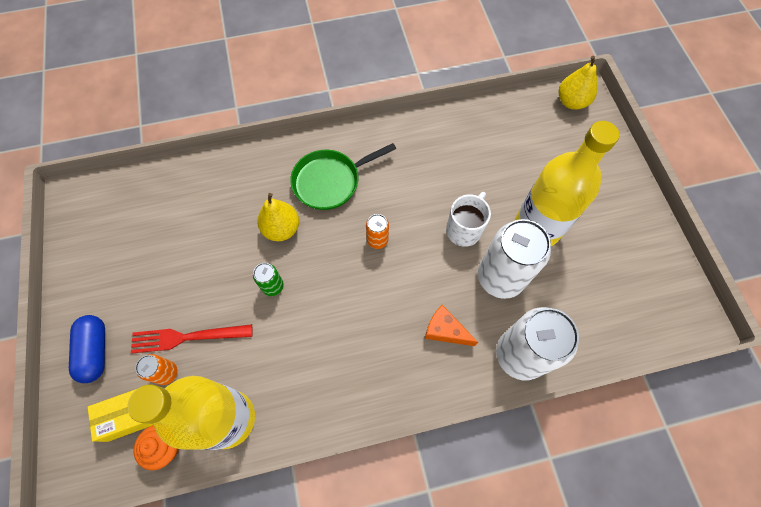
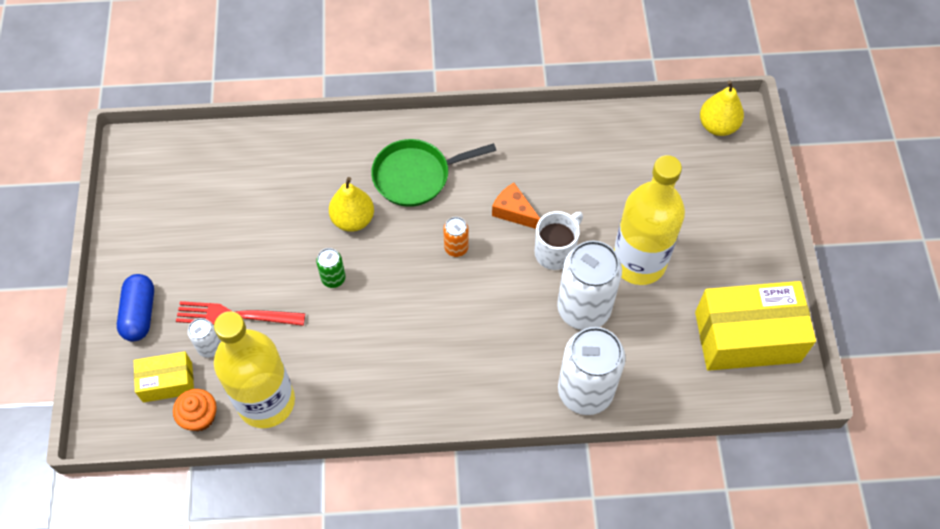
camera: 10 degrees right, 5 degrees down
(167, 373) = (210, 347): orange can -> white can
(445, 330) = (510, 353): orange cheese -> orange cheese (514, 212)
(645, 279) = (747, 337): none -> yellow box

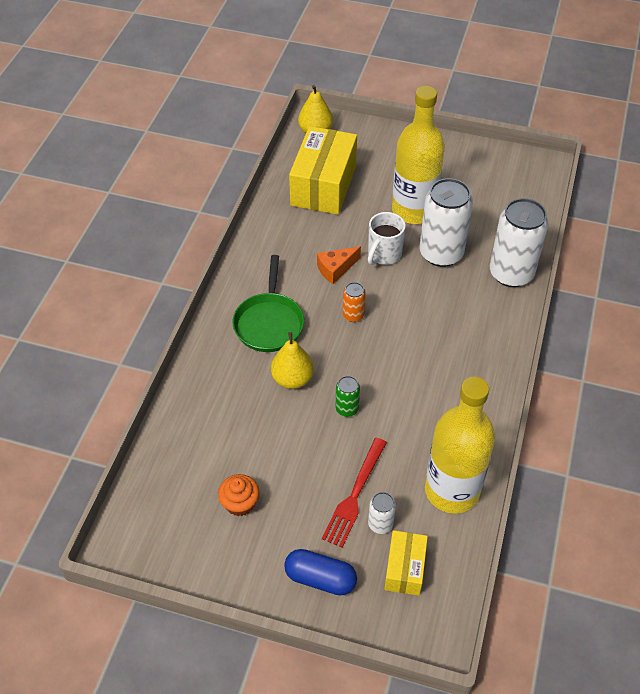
camera: 70 degrees left, 10 degrees down
(199, 417) = (450, 549): orange cupcake -> orange cupcake (240, 503)
(555, 251) = (384, 254): white mug -> white mug turned 120 degrees counterclockwise
(747, 337) = (497, 174): yellow box -> yellow box (323, 185)

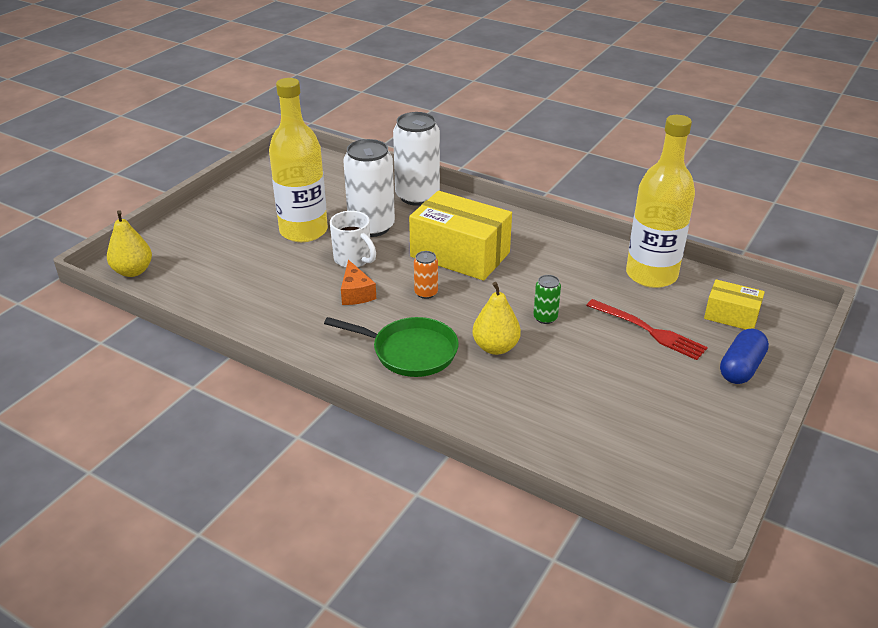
camera: 75 degrees left, 15 degrees down
(240, 503) = (649, 410): orange cupcake -> none
(323, 185) = (225, 280): yellow box -> yellow box (460, 254)
(380, 524) = (683, 321): white can -> none

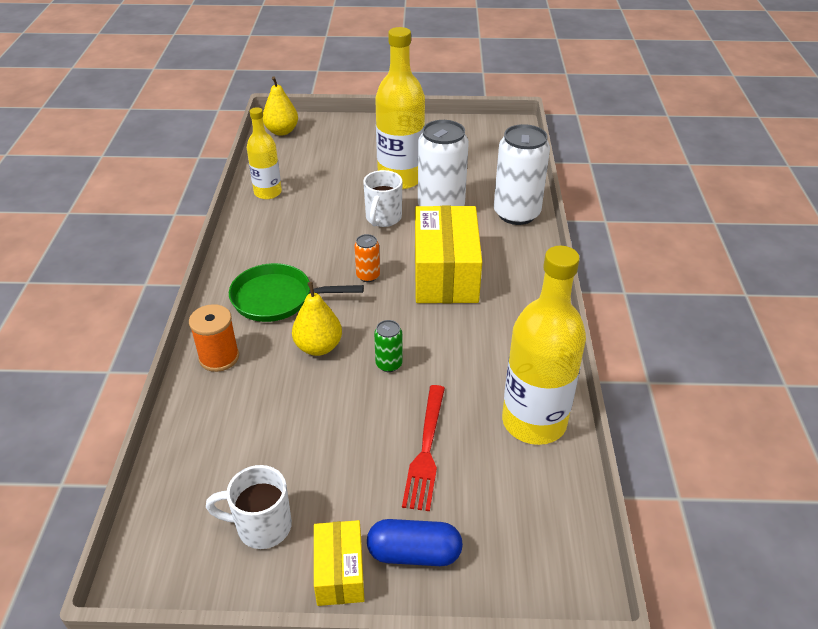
camera: 60 degrees right, 5 degrees up
(235, 311) = (268, 192): none -> yellow bottle
(356, 293) = (336, 238): orange cheese -> none
(410, 352) = (277, 298): green pan -> green pan turned 105 degrees clockwise
(462, 409) = (219, 357): none -> orange spool
(678, 436) = (262, 526): none -> white mug
(731, 316) = (511, 518): yellow box -> yellow box (339, 572)

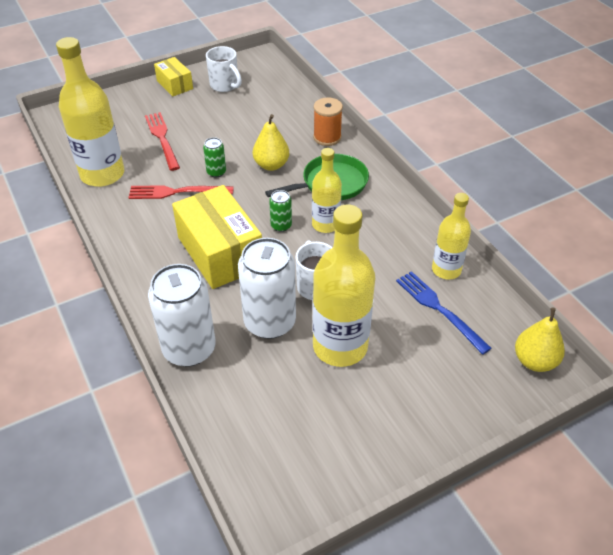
camera: 150 degrees right, 5 degrees up
(262, 526) = (225, 85): white mug -> white mug turned 75 degrees clockwise
(306, 174) = (438, 308): none -> blue fork
(325, 261) = (325, 224): none -> yellow bottle
(368, 276) = (281, 226): orange can -> green can
(414, 553) = (143, 101): blue capsule -> none
(453, 356) = (175, 192): none -> red fork

